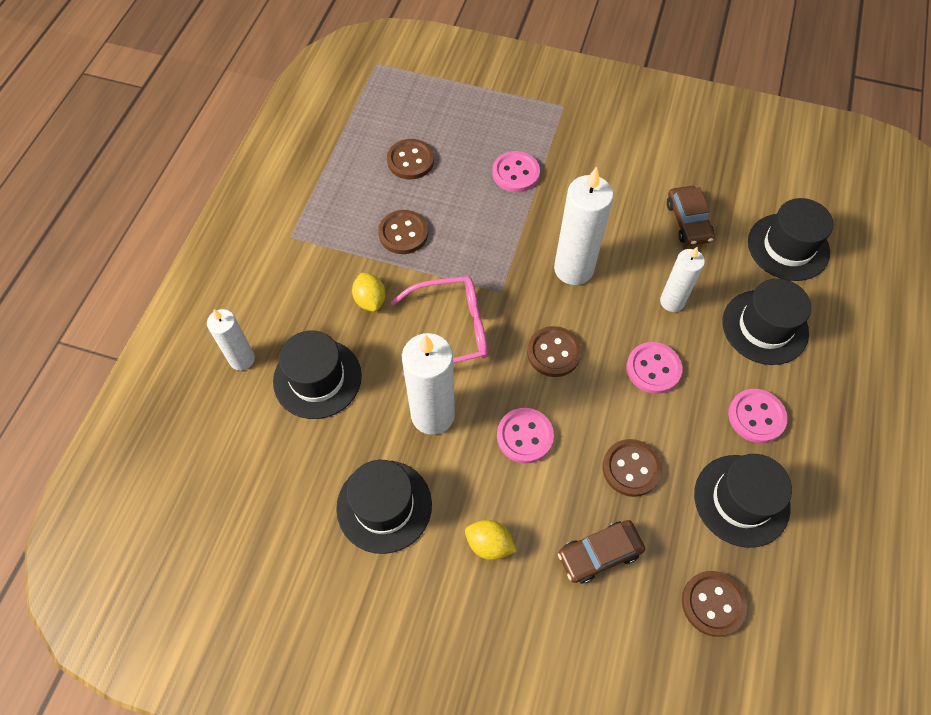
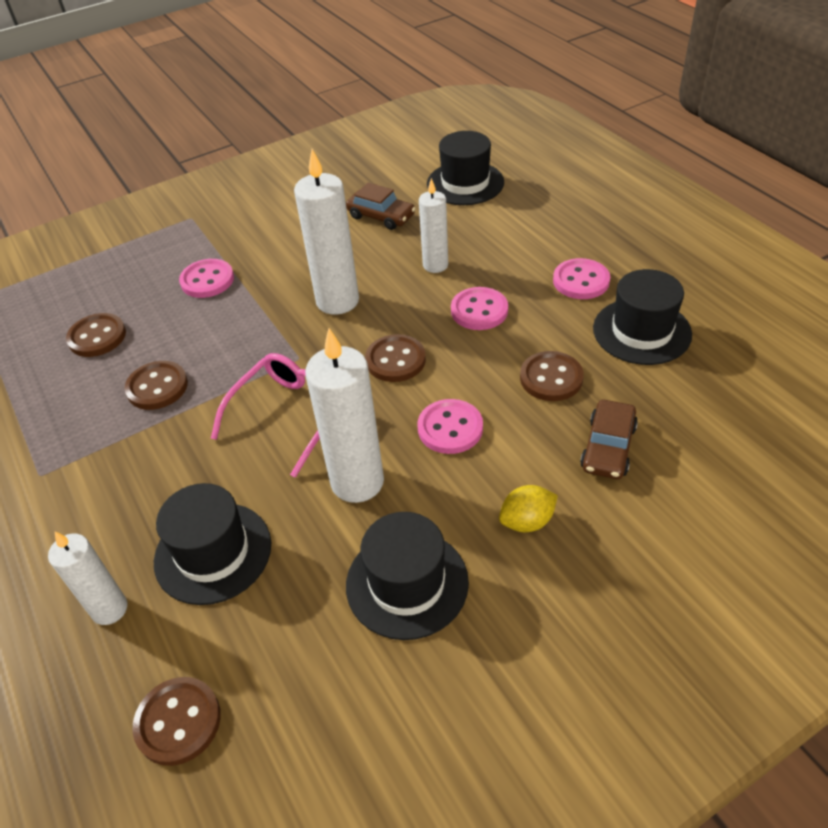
camera: 45 degrees left, 15 degrees down
(370, 300) = (188, 454): yellow lemon -> none
(713, 604) = (715, 403): brown button -> brown button (178, 722)
(765, 327) = (514, 232): black hat -> none

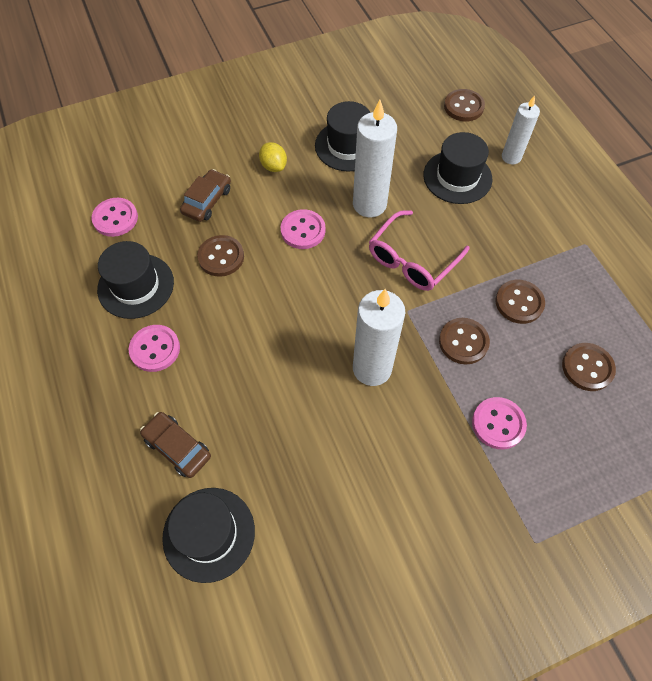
camera: 175 degrees left, 15 degrees up
(381, 216) = (316, 490): brown car -> brown car (177, 447)
(395, 360) = (330, 294): brown button -> brown button (463, 342)
(435, 265) = (275, 397): white candle -> none
(479, 310) = (252, 332): pink button -> pink button (115, 218)
(527, 521) = (273, 166): yellow lemon -> yellow lemon turned 75 degrees clockwise

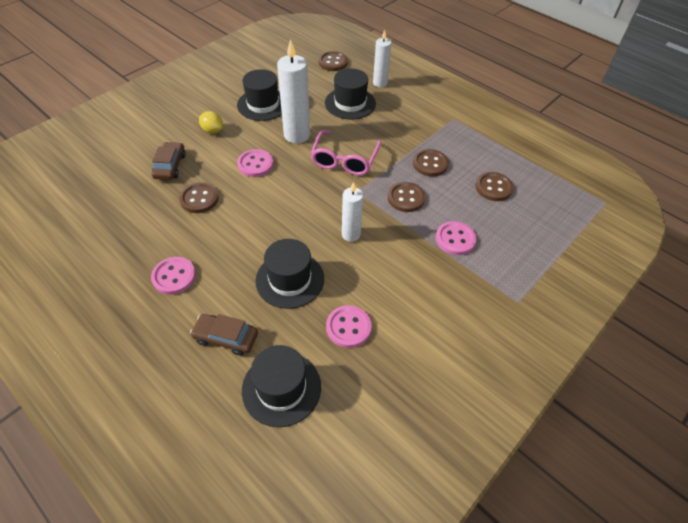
camera: 25 degrees left, 10 degrees down
(115, 218) = (97, 198): pink button -> pink button (348, 327)
(136, 286) = (137, 239): black hat -> black hat (290, 279)
(372, 368) = (351, 234): white candle -> white candle, size x0.61

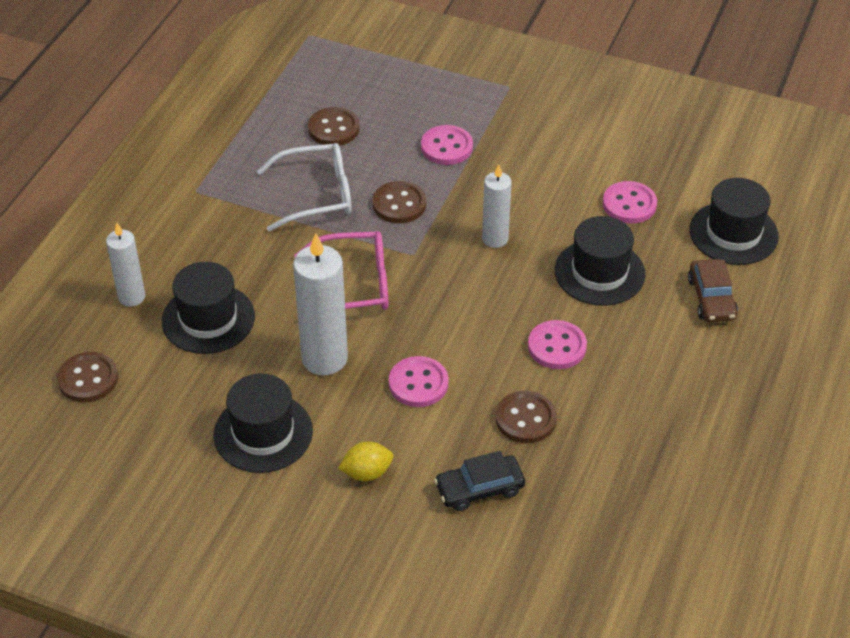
camera: 110 degrees left, 5 degrees down
(170, 166) = (479, 489): brown car -> black car
(174, 276) = (667, 383): pink button -> pink button (557, 346)
(212, 130) = (367, 473): yellow lemon -> yellow lemon turned 60 degrees clockwise
(430, 164) = (316, 195): brown button -> white glasses

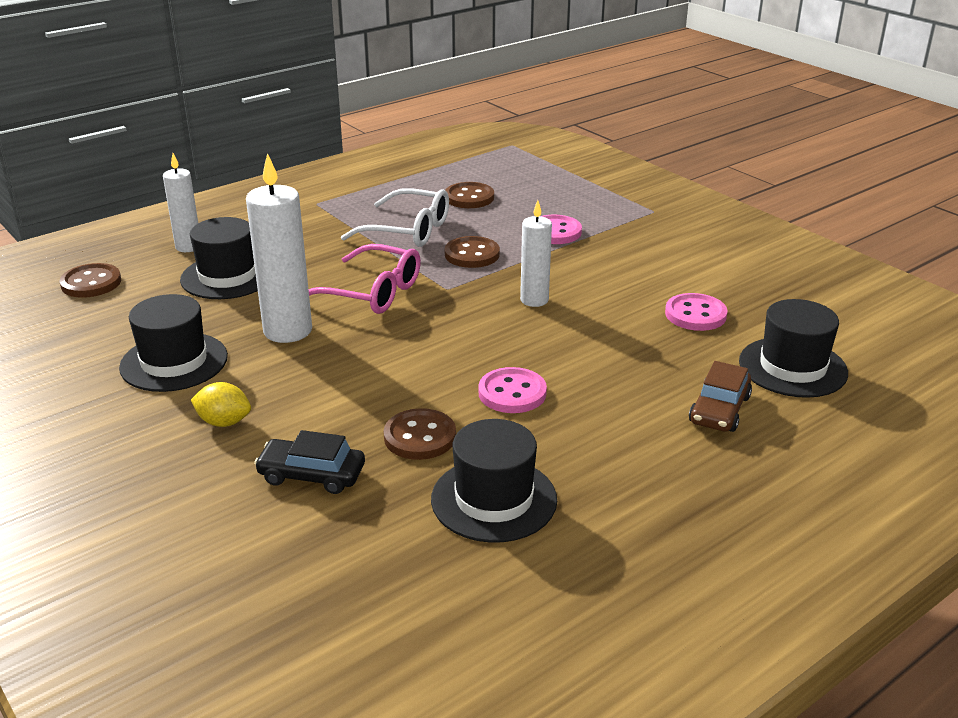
camera: 30 degrees right, 15 degrees down
(418, 383) = (348, 375): pink button -> none
(599, 272) = (614, 353): black hat -> black hat (494, 499)

